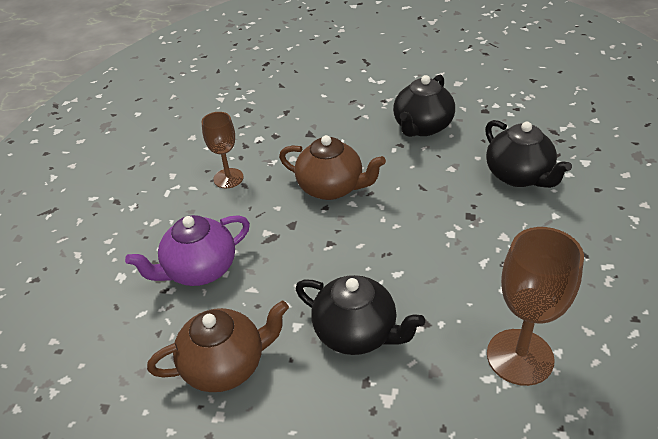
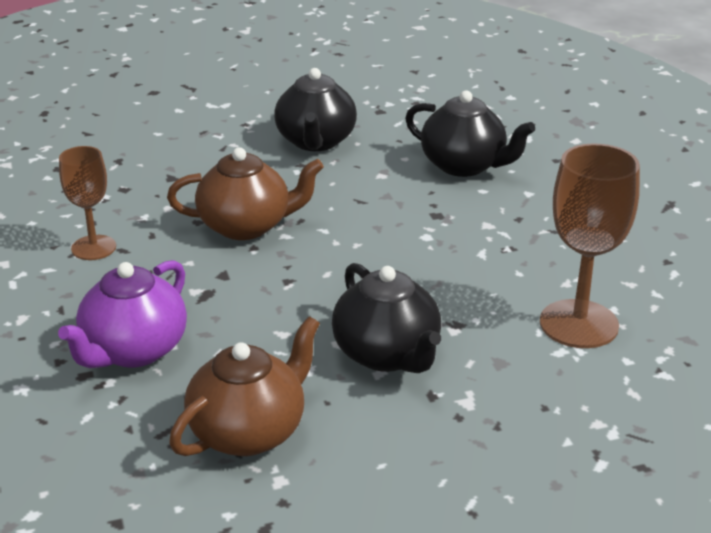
camera: 30 degrees left, 10 degrees down
(357, 333) = (387, 355): black teapot -> black teapot turned 60 degrees clockwise

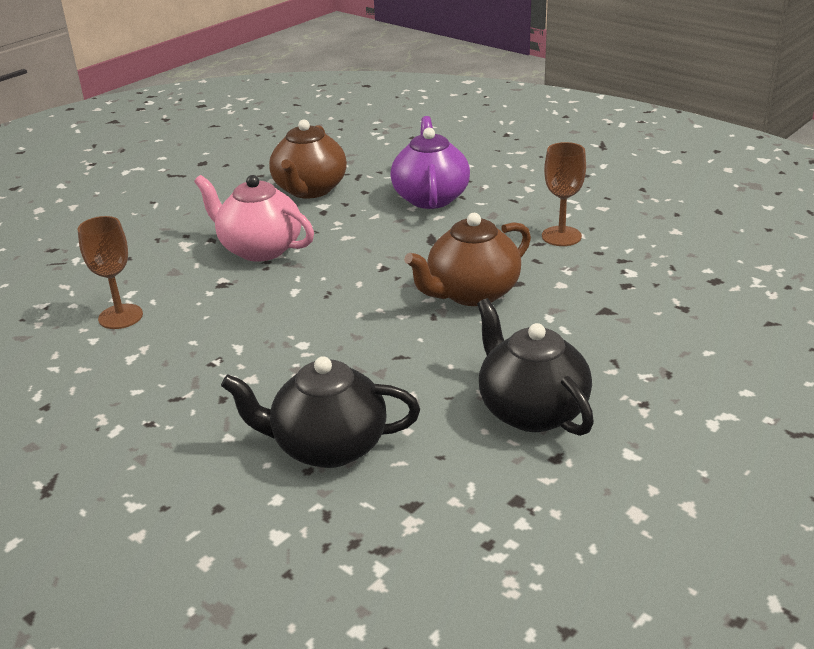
camera: 150 degrees right, 0 degrees up
(387, 355) = (259, 249): black teapot -> pink teapot
(579, 324) = (120, 316): brown goblet -> brown goblet, size x0.62

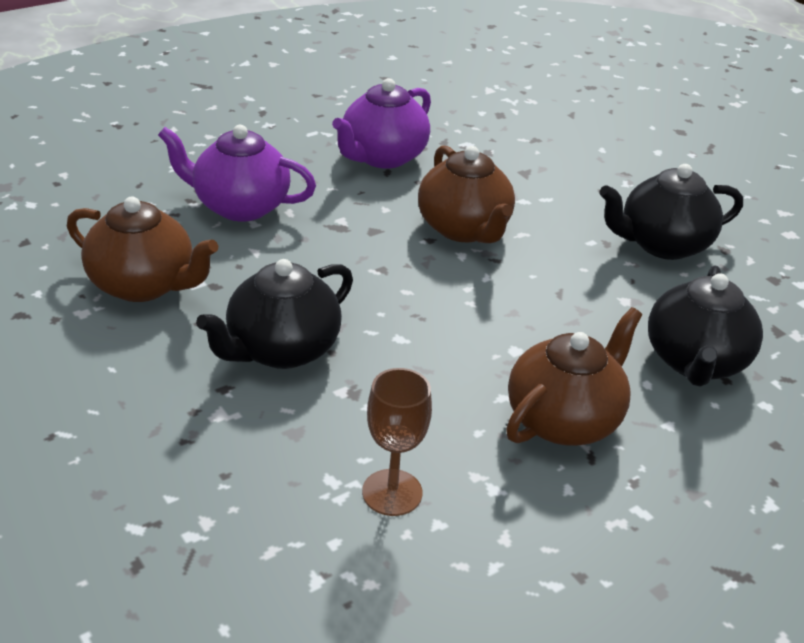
camera: 80 degrees left, 5 degrees up
(218, 379) = (564, 419): none -> brown teapot
(259, 249) = (281, 350): pink teapot -> black teapot
(561, 236) = (382, 157): brown goblet -> purple teapot

